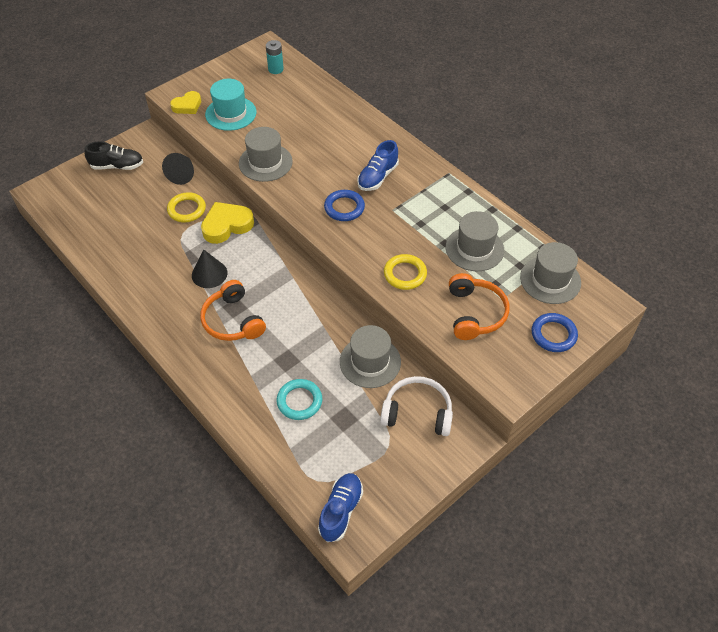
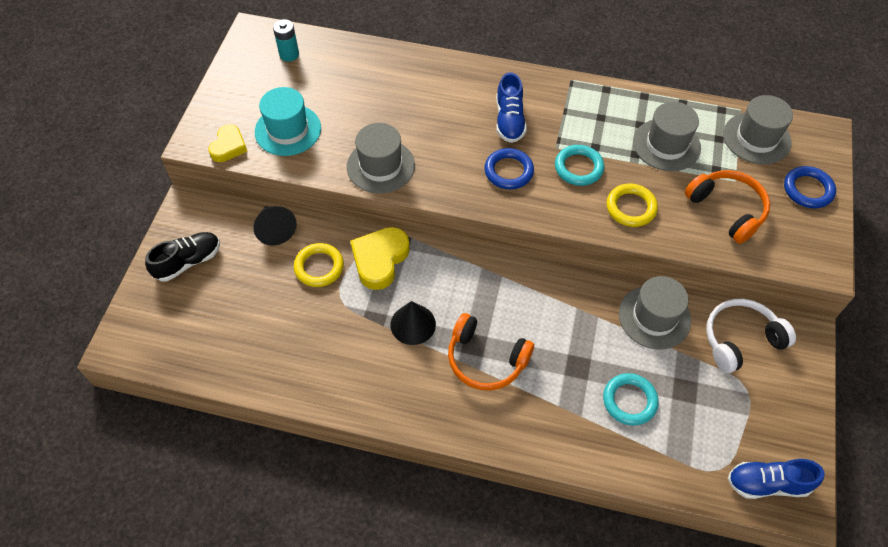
camera: 35 degrees left, 5 degrees up
(341, 511) = (767, 483): blue shoe -> blue shoe turned 75 degrees counterclockwise
(394, 230) = (578, 168): none -> turquoise ring

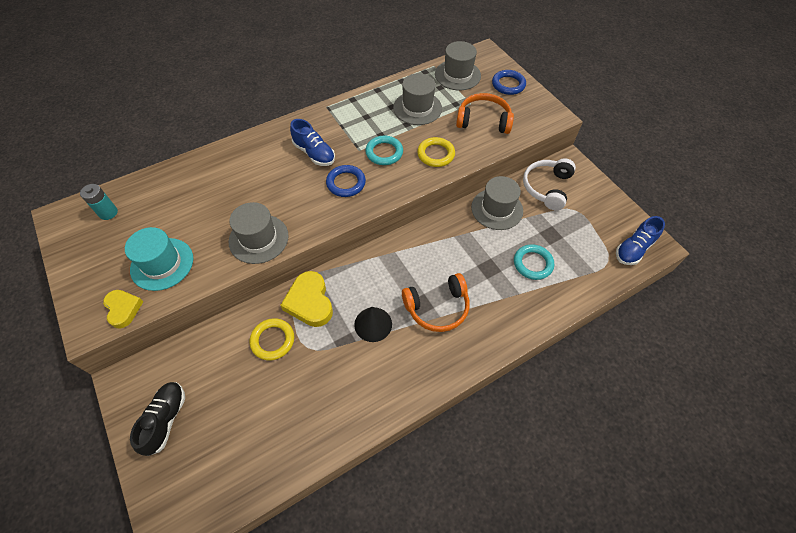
camera: 45 degrees left, 0 degrees up
(275, 229) = (213, 341): black cone -> none

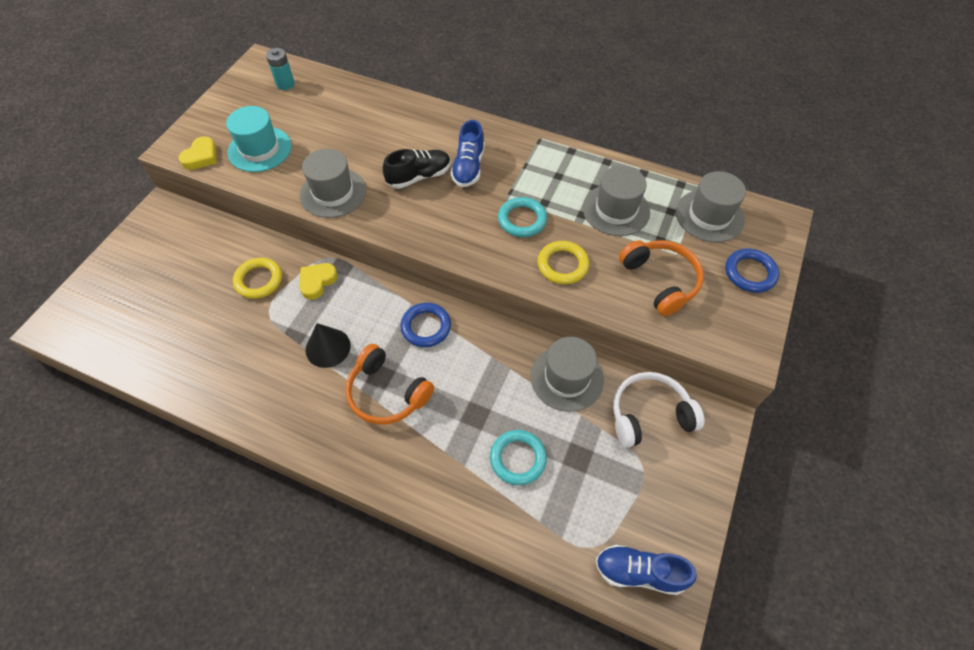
camera: 55 degrees right, 0 degrees up
(165, 419) = (143, 258): black shoe -> black shoe (419, 177)
(310, 302) = (317, 282): yellow heart -> yellow heart, size x0.64
(346, 183) = (452, 214): blue ring -> blue ring (426, 327)

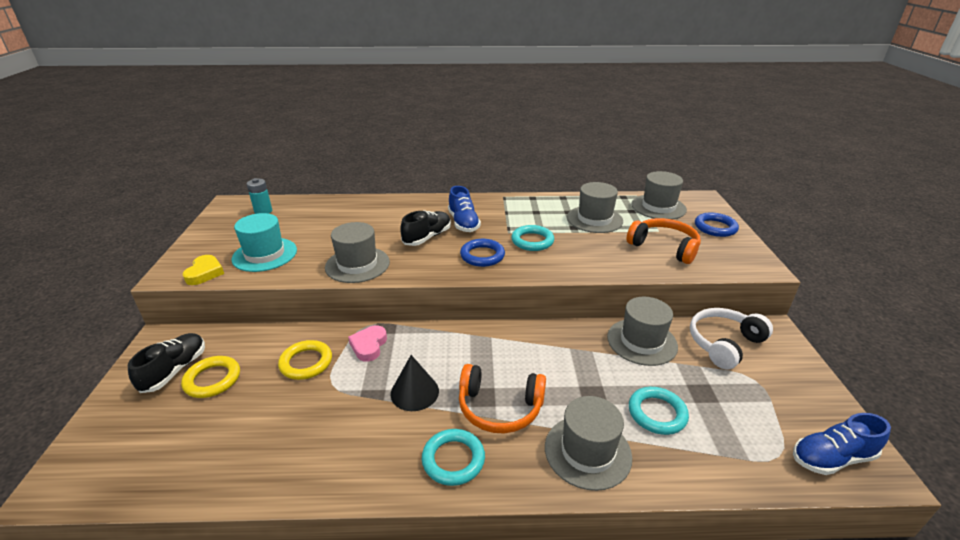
camera: 25 degrees left, 25 degrees down
(159, 248) = (175, 370): none -> black shoe
(317, 282) = (369, 346): yellow heart -> pink heart
(321, 425) = (453, 459): none -> turquoise ring
(426, 327) = (496, 346): blue ring -> blue ring (482, 256)
(430, 466) = (587, 451): none -> grey hat
(562, 265) = (587, 257): yellow ring -> yellow ring (212, 379)

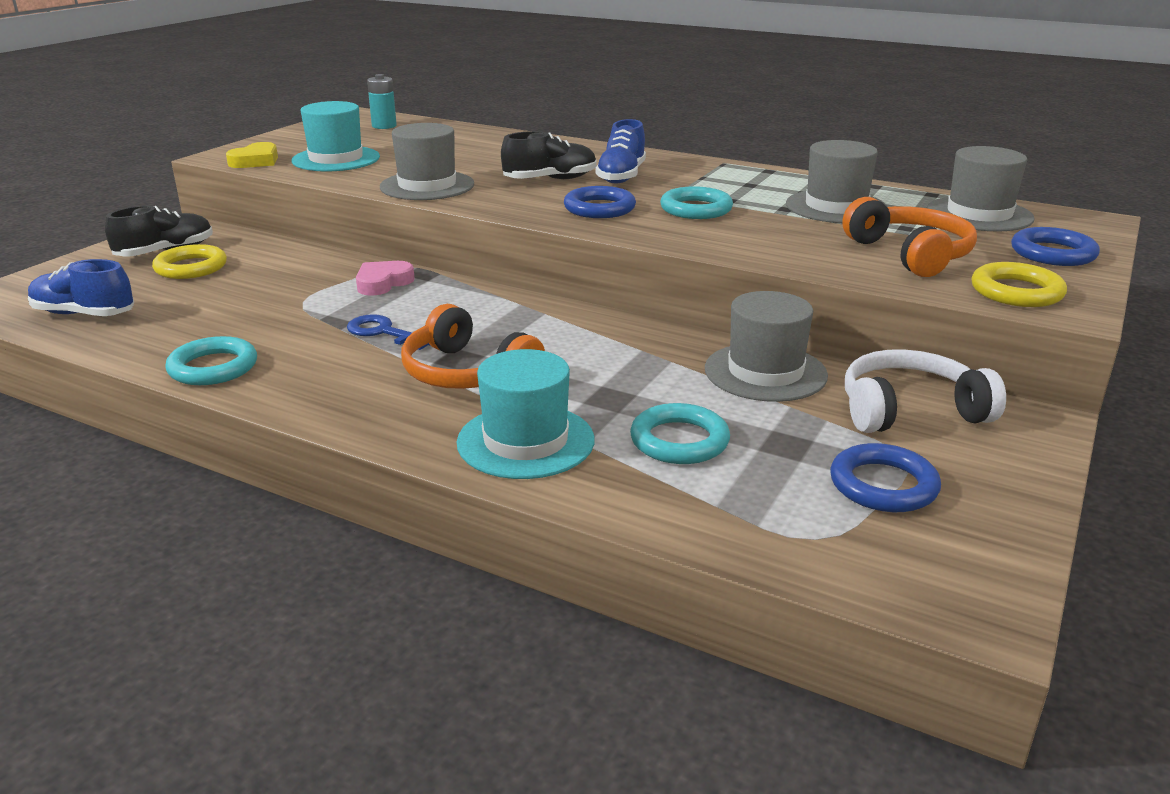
camera: 30 degrees right, 5 degrees down
(306, 363) = (297, 279): yellow ring -> yellow ring (1016, 292)
(414, 392) = (383, 332): black cone -> blue key
(453, 459) = (352, 395): turquoise ring -> turquoise ring (213, 367)
(587, 451) = (525, 441): grey hat -> turquoise hat
(765, 403) = (883, 485): none -> blue ring
(832, 458) = (910, 570): blue shoe -> blue shoe (84, 314)

